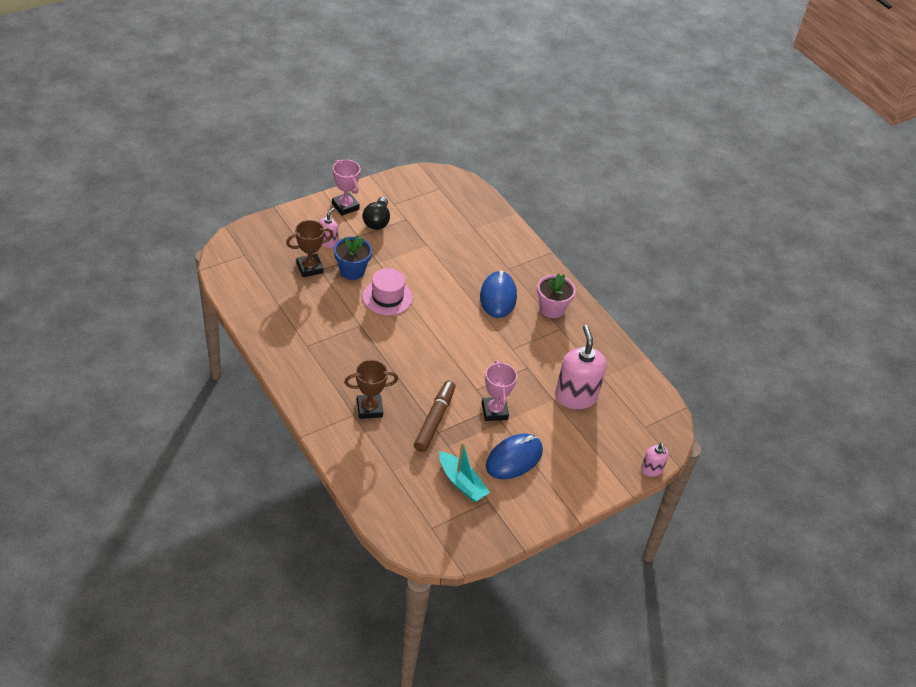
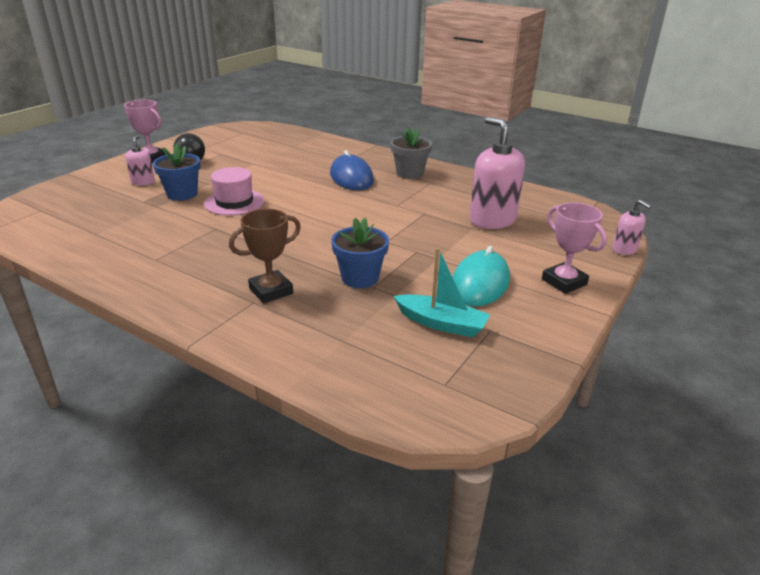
camera: 20 degrees left, 15 degrees down
(310, 268) = (130, 202): brown trophy -> none
(434, 420) = (360, 278): brown marker -> blue flower pot
(494, 411) = (421, 252): pink trophy -> pink trophy (564, 282)
(514, 458) = (480, 283): blue mouse -> turquoise mouse
(552, 309) = (409, 173): pink flower pot -> grey flower pot

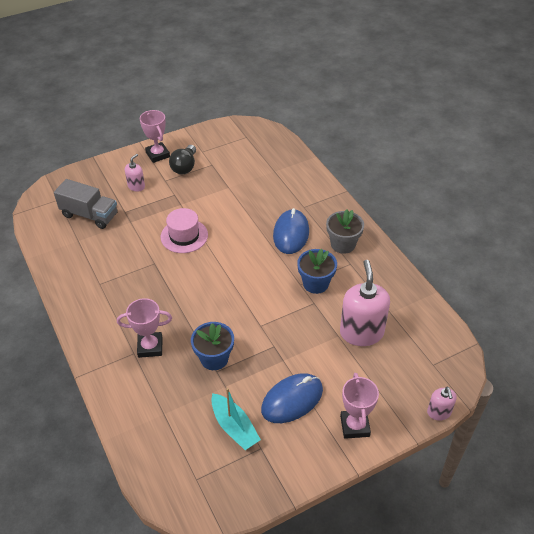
camera: 30 degrees right, 15 degrees up
(97, 212) = (89, 215): none -> grey truck
(182, 194) = (154, 212): blue flower pot -> blue flower pot (315, 283)
(271, 291) = (150, 347): brown trophy -> pink trophy
(480, 283) = (292, 400): turquoise mouse -> blue mouse

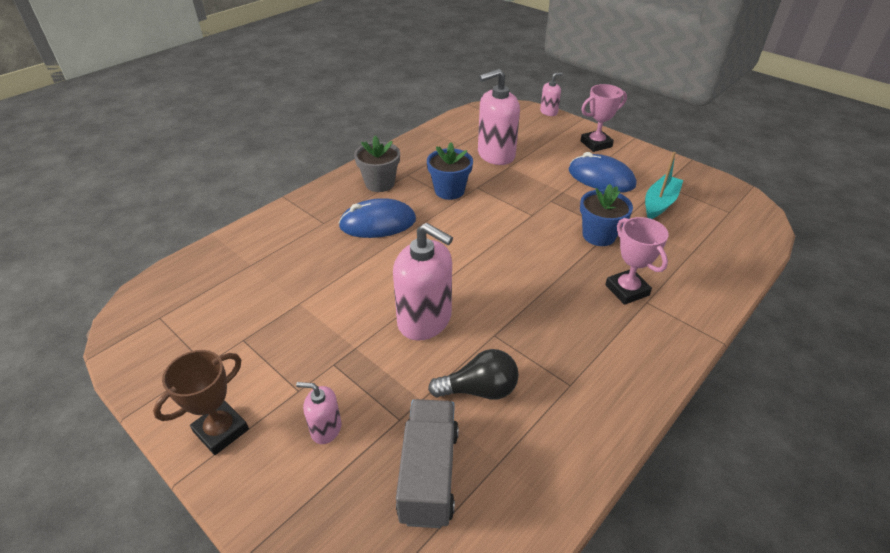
camera: 110 degrees left, 5 degrees down
(158, 155) = (221, 430): pink trophy -> brown trophy
(184, 236) = (425, 320): pink hat -> pink soap dispenser
(185, 167) = (255, 374): black light bulb -> black light bulb (479, 390)

